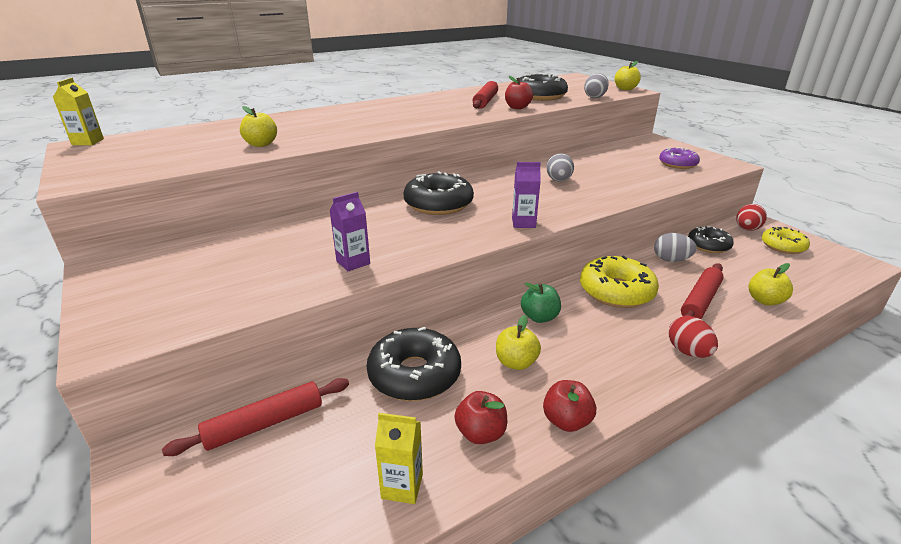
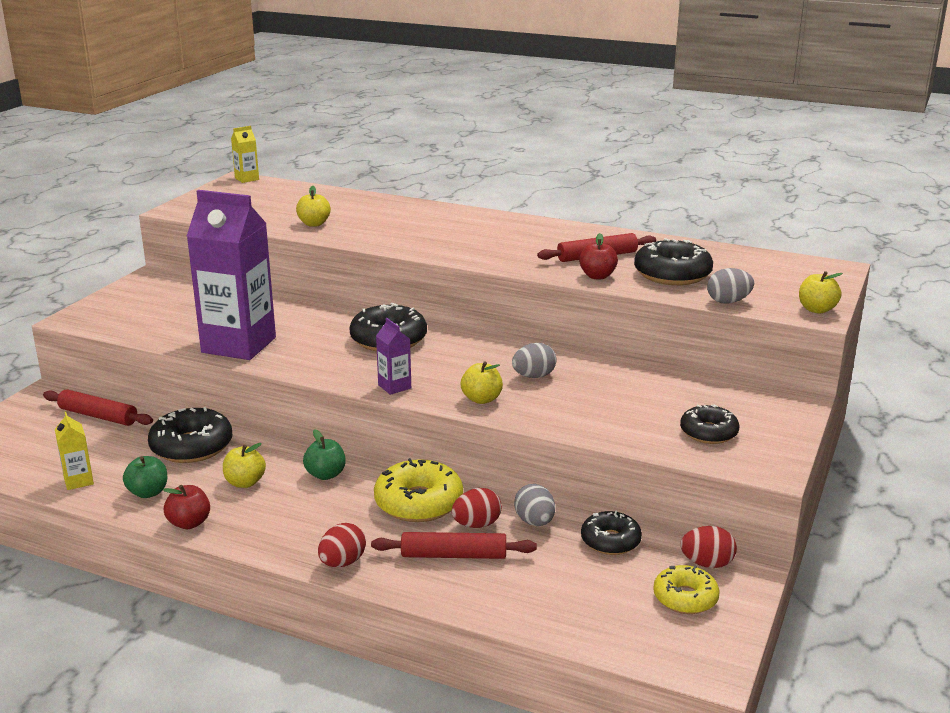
camera: 55 degrees right, 5 degrees down
(353, 262) = (239, 345): purple carton -> purple carton, size x2.40
(480, 433) = (148, 492): red apple -> green apple
(662, 280) = (476, 525): none -> red egg
(677, 164) = (708, 433): purple donut -> black donut
(764, 300) = (502, 597): yellow apple -> yellow apple (481, 399)

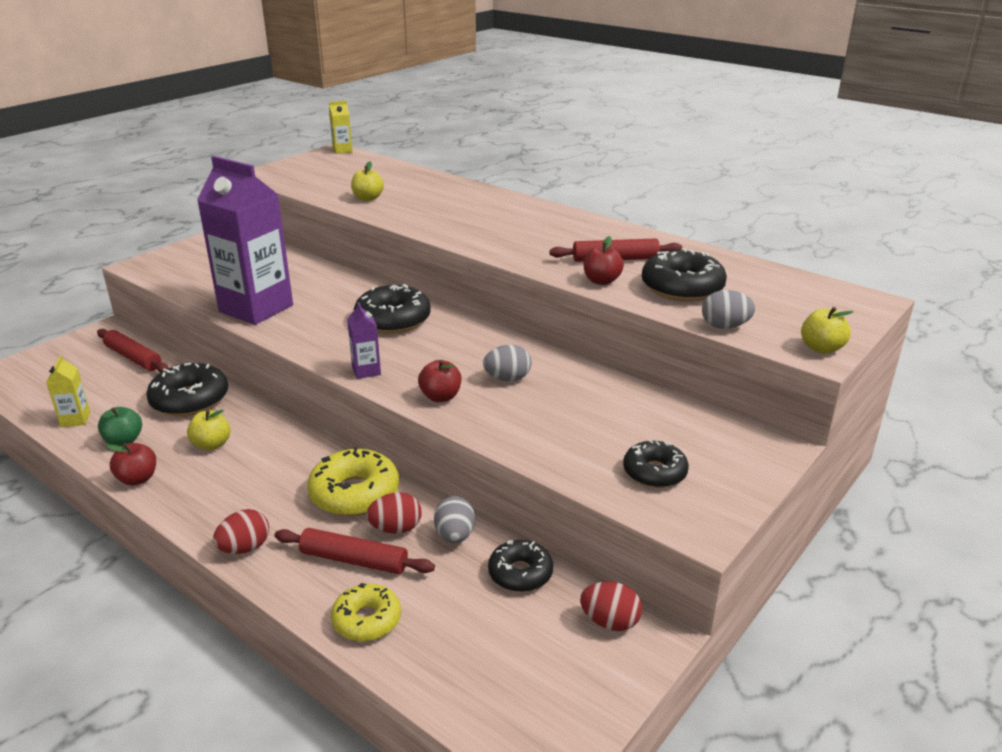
camera: 15 degrees right, 5 degrees up
(325, 475) = (287, 448): green apple -> none
(481, 399) = (440, 397): yellow apple -> red apple
(685, 598) = (564, 661): yellow donut -> yellow donut (367, 620)

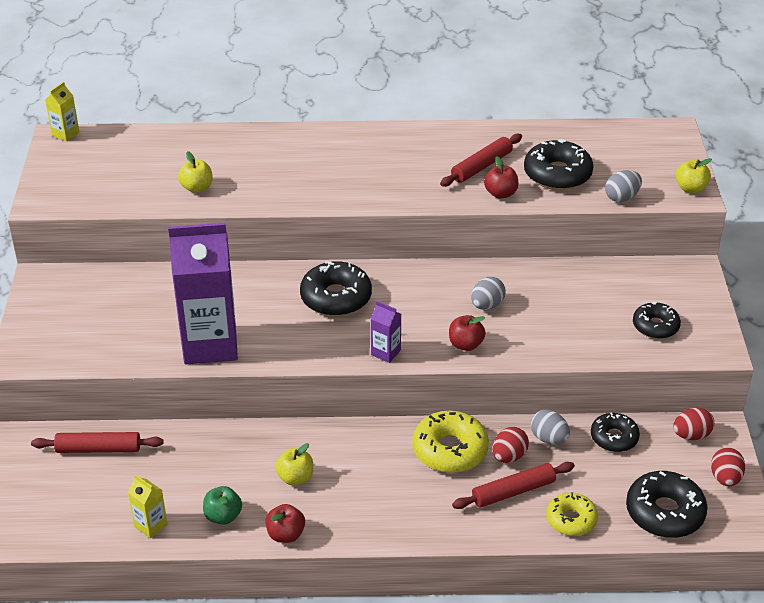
camera: 40 degrees left, 10 degrees up
(190, 400) = (216, 455): black donut -> black donut (664, 512)
(245, 548) = (437, 528): red egg -> red egg (725, 478)

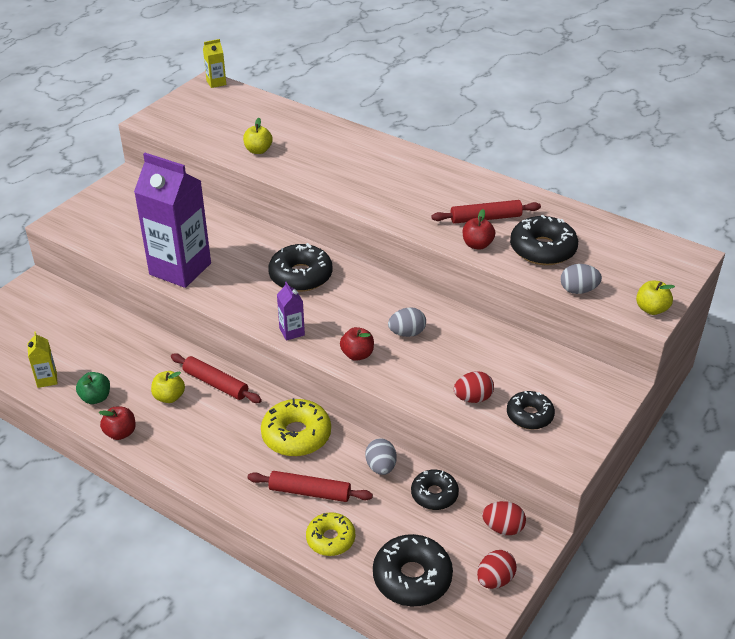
camera: 35 degrees right, 0 degrees up
(98, 449) = (71, 312): red rolling pin -> red rolling pin (216, 383)
(509, 456) = (335, 464): red egg -> red egg (473, 398)

